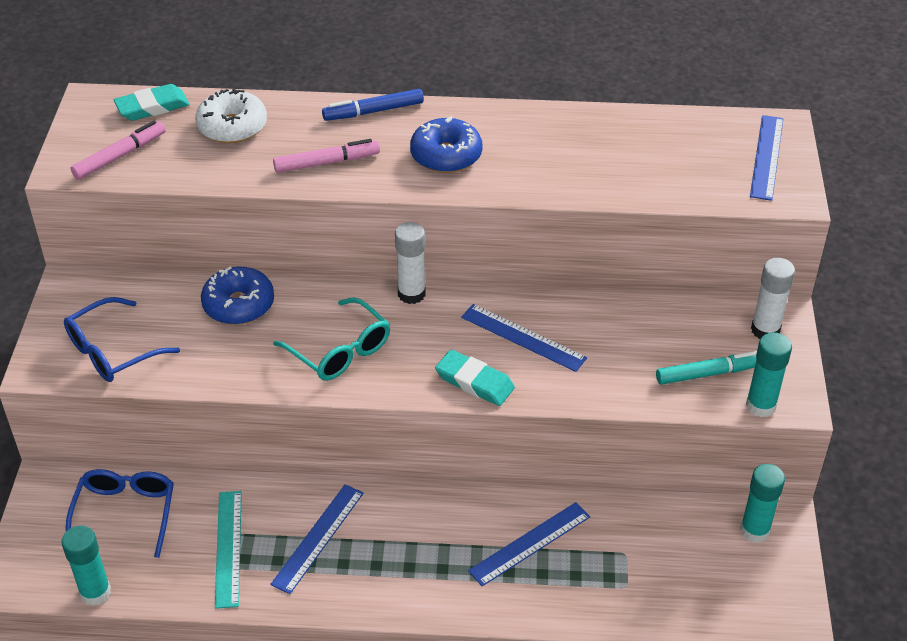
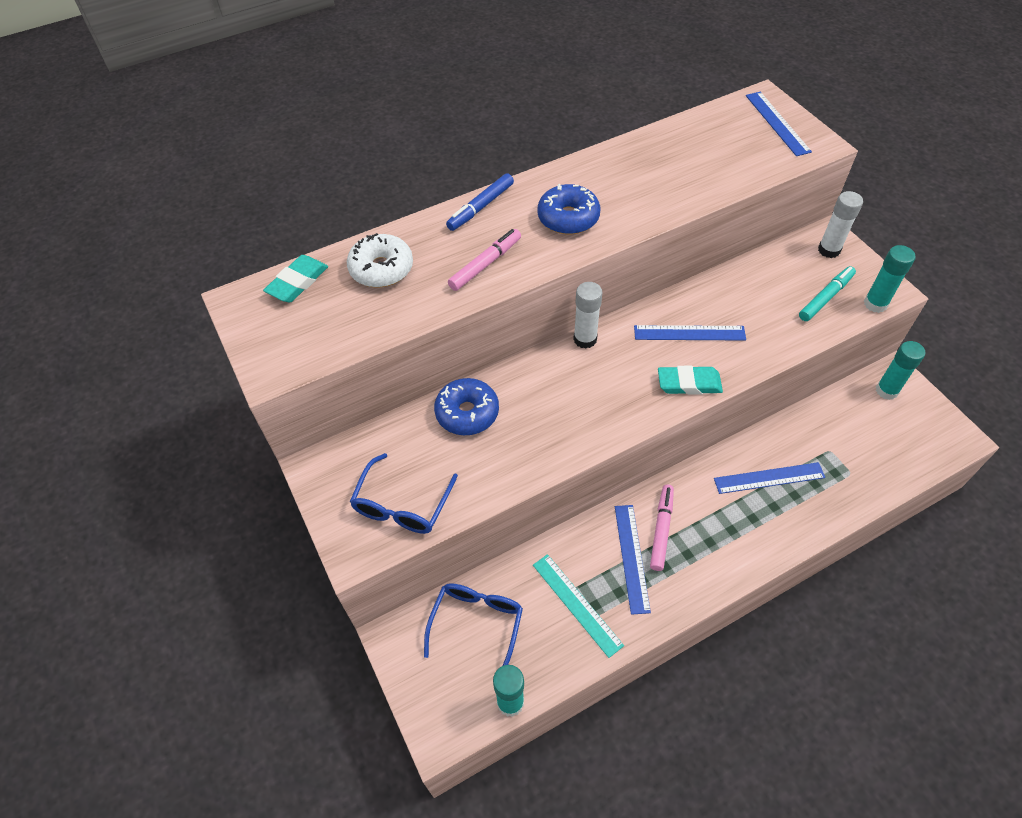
camera: 30 degrees left, 10 degrees up
(120, 156) = (310, 337): pink marker -> pink marker (661, 530)
(125, 513) = (477, 623): blue glasses -> blue glasses turned 45 degrees clockwise
(340, 351) = (576, 410): turquoise glasses -> none
(530, 543) = (769, 478): blue ruler -> blue ruler turned 60 degrees clockwise

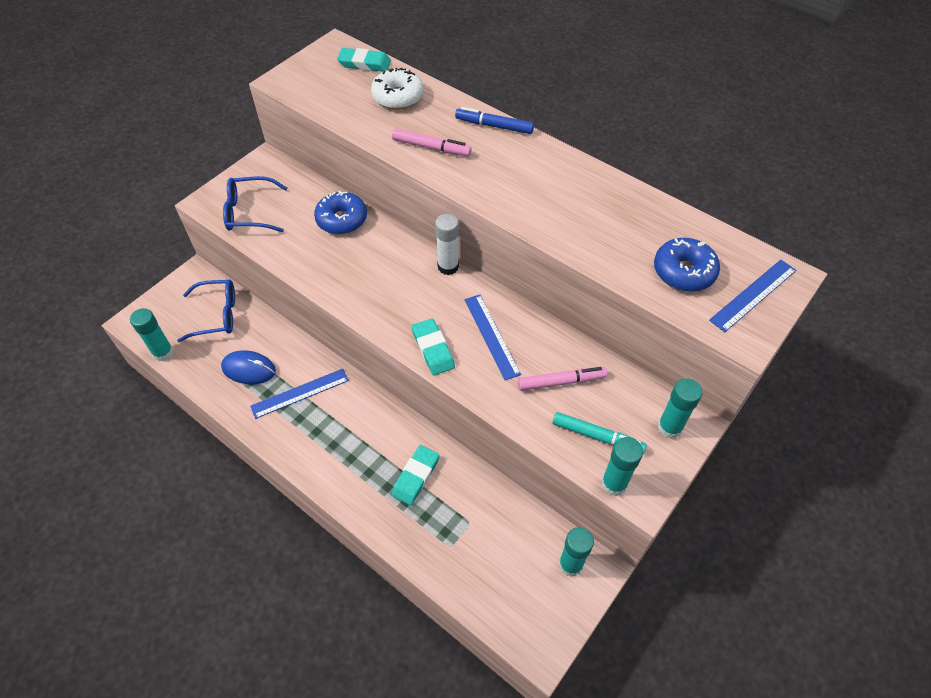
camera: 65 degrees right, 0 degrees up
(568, 218) = (512, 179): blue donut -> blue donut (683, 272)
(577, 604) = (249, 369): turquoise ruler -> blue mouse
(661, 530) = (332, 407): pink marker -> pink marker (561, 382)
(769, 478) = (416, 476): blue ruler -> turquoise eraser
(829, 250) = (669, 427): white glue stick -> turquoise glue stick

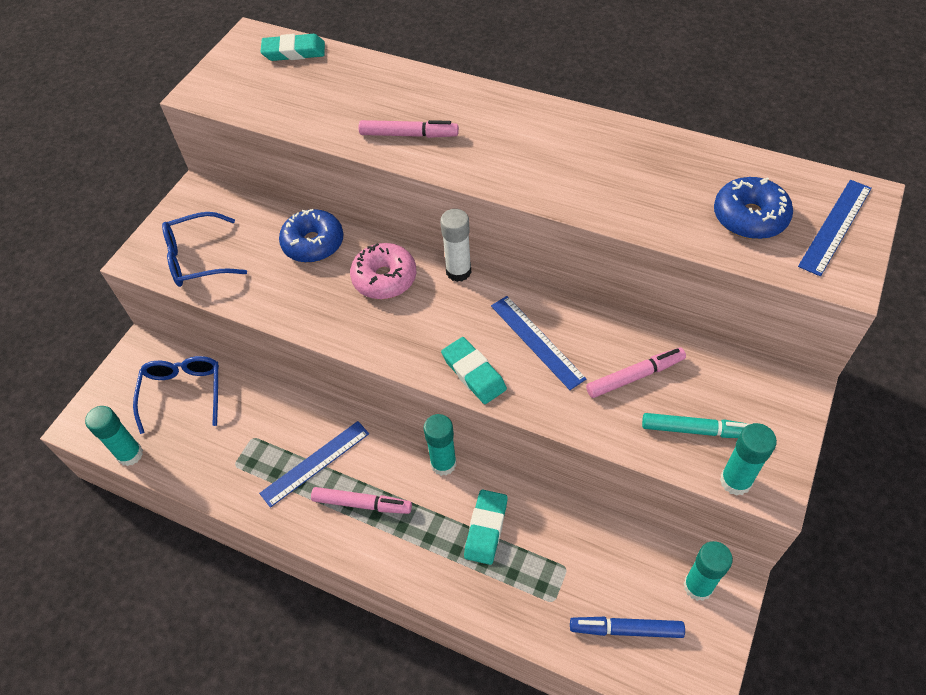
camera: 10 degrees left, 0 degrees up
(217, 315) = (183, 392): blue glasses -> blue glasses turned 75 degrees counterclockwise
(249, 369) = (243, 449): blue mouse -> none
(326, 433) = (362, 503): none -> pink marker
(388, 259) = (384, 278): none -> pink donut
(398, 97) = (348, 83): white donut -> none
(494, 126) = (473, 95): blue marker -> blue marker (626, 629)
(669, 427) = (774, 400): turquoise glue stick -> turquoise glue stick (443, 463)

